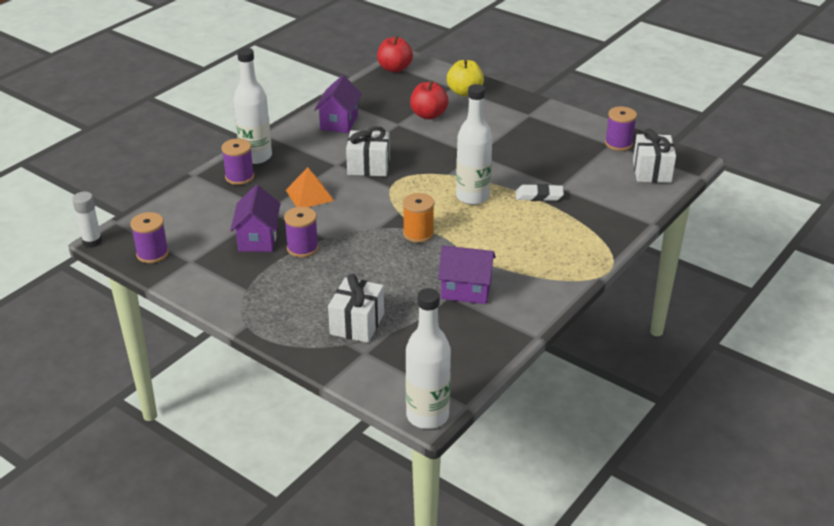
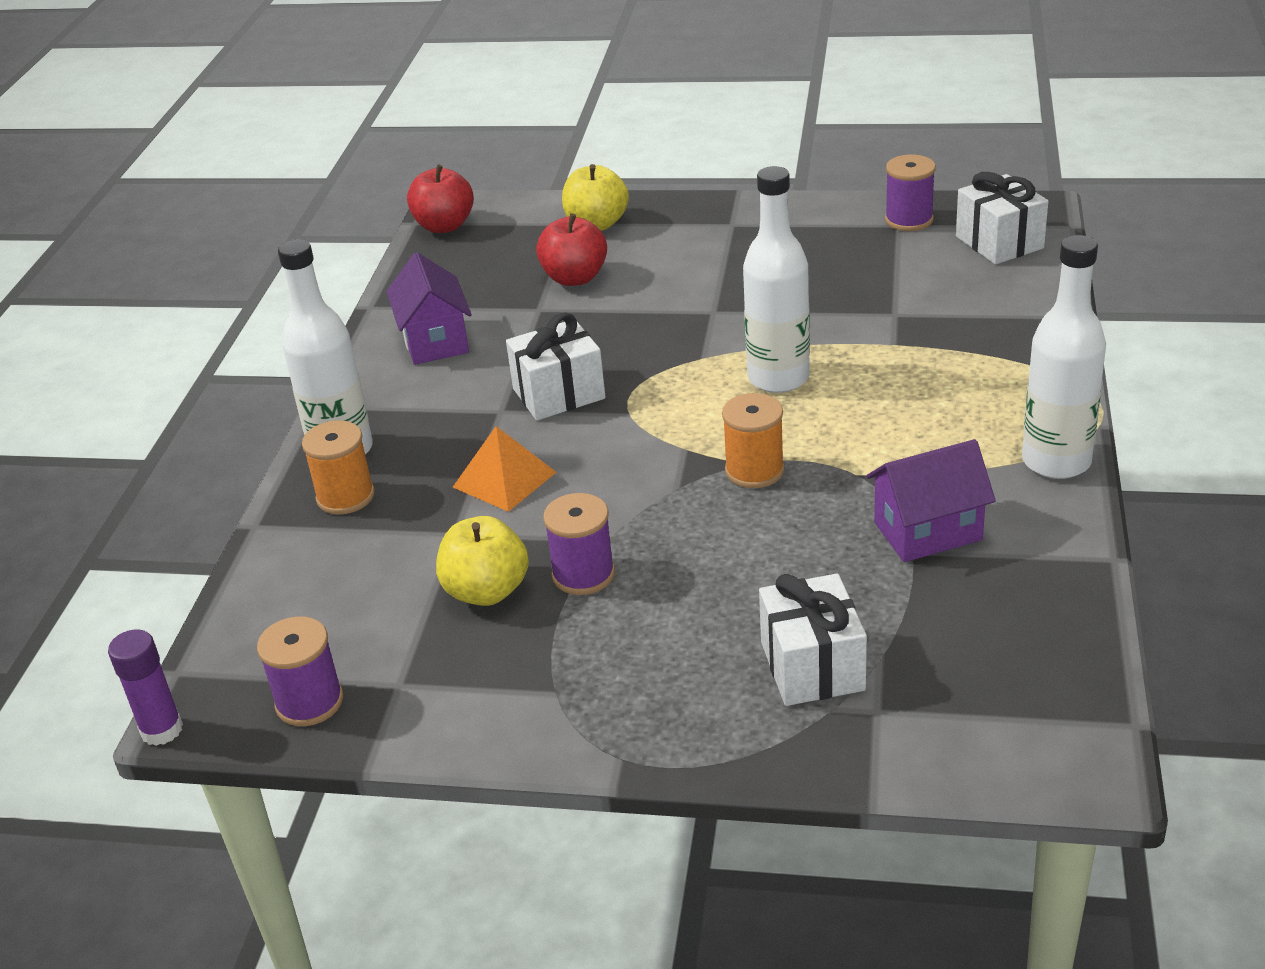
camera: 25 degrees left, 0 degrees up
(92, 241) = (162, 730): white glue stick -> purple glue stick
(239, 177) = (345, 497): purple spool -> orange spool
(258, 239) = (486, 591): purple house -> yellow apple
(427, 416) = (1094, 773): white bottle -> white bottle (1056, 461)
(539, 196) = (878, 338): white eraser -> none

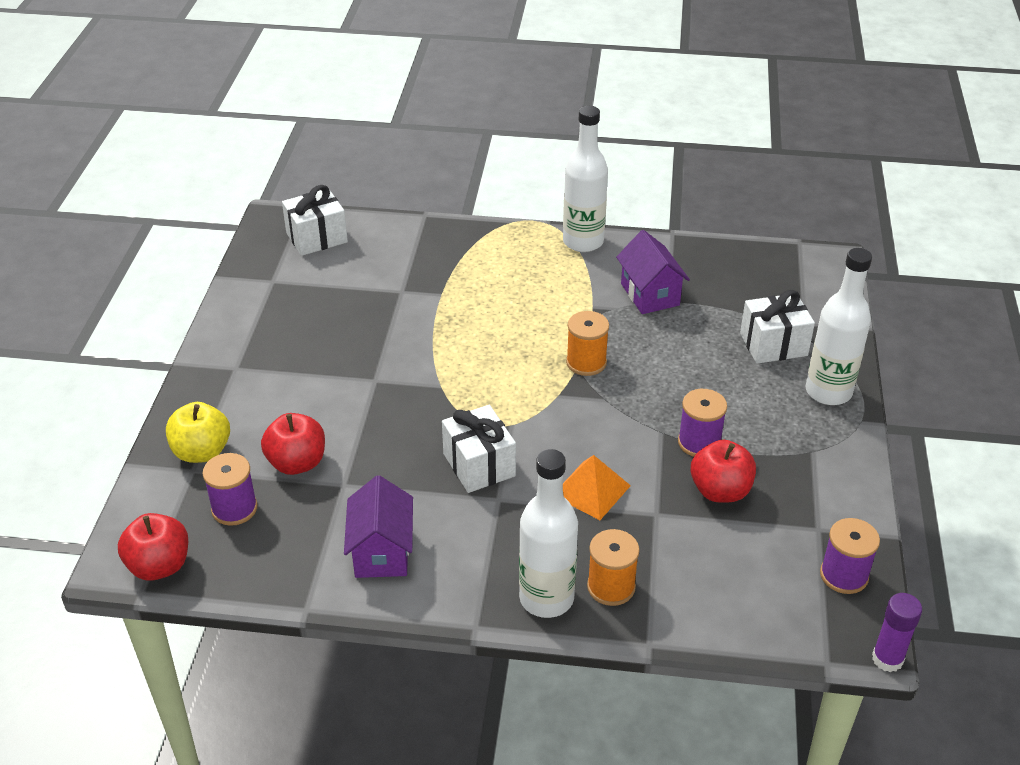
camera: 95 degrees left, 5 degrees up
(435, 341) = (382, 552): purple house -> purple house turned 75 degrees counterclockwise
(486, 591) = (720, 491): yellow apple -> red apple
(778, 378) = (476, 348): white bottle -> white bottle (828, 392)
(909, 220) = (267, 275): purple spool -> purple spool (234, 508)

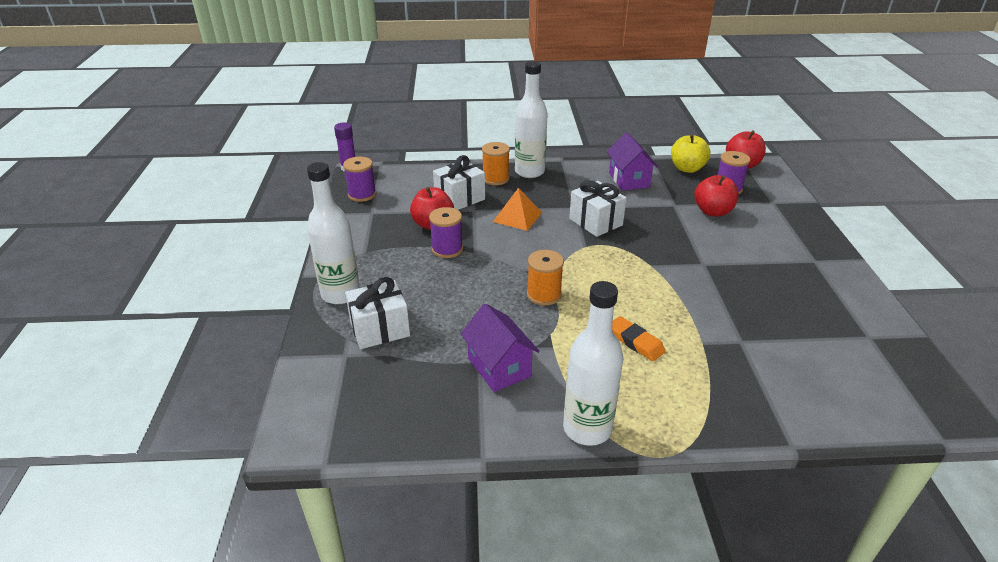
camera: 170 degrees right, 5 degrees down
(202, 452) = (778, 211): yellow apple -> yellow apple (687, 168)
(317, 238) = (880, 394): white gift -> white gift (459, 198)
(507, 302) = (635, 342): none -> orange eraser

